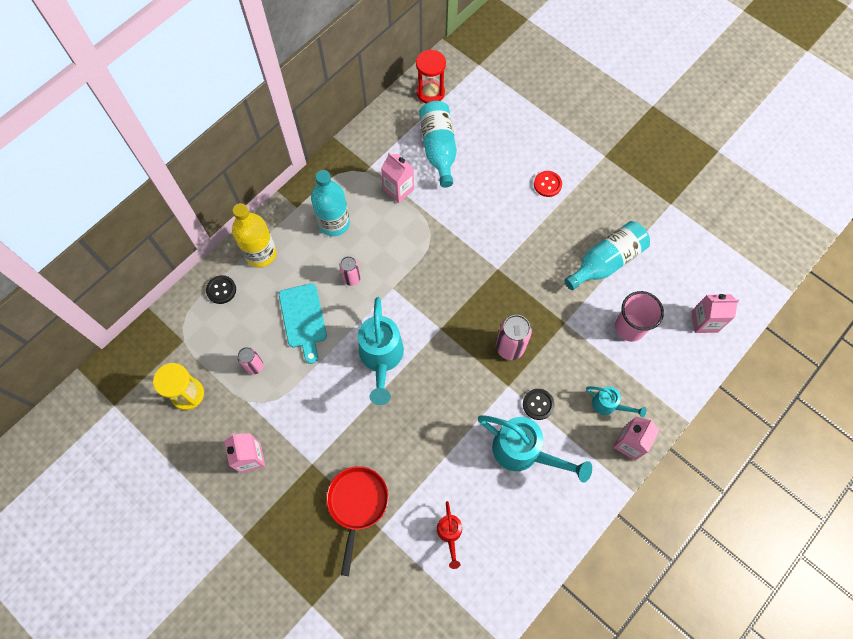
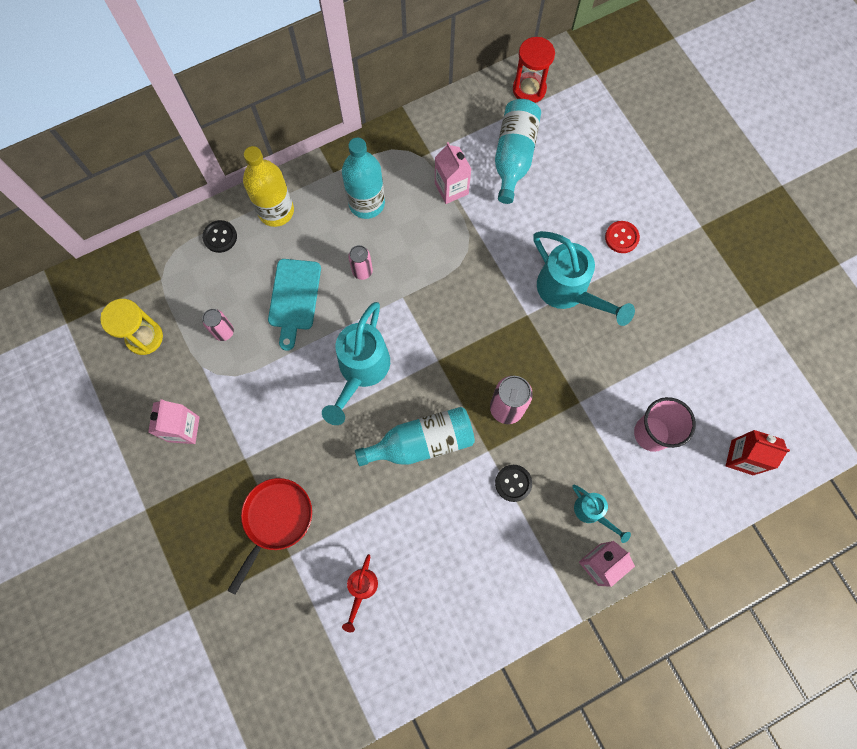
camera: 20 degrees right, 5 degrees up
(524, 452) = (477, 531): turquoise watering can -> turquoise watering can (568, 292)
(606, 261) = (654, 349): turquoise bottle -> turquoise bottle (421, 442)
(704, 321) = (742, 457): pink carton -> red carton

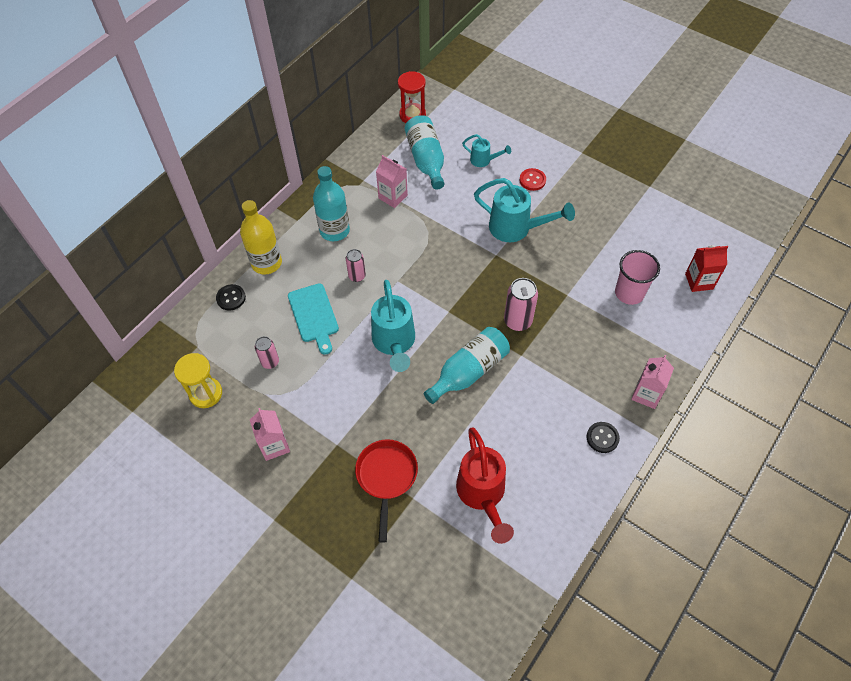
camera: 25 degrees left, 15 degrees down
(361, 590) = (483, 495): red watering can -> red watering can, size x1.90
(513, 483) = (552, 368): black button -> black button (602, 438)
(592, 513) = (621, 362): turquoise watering can -> turquoise watering can (484, 160)

